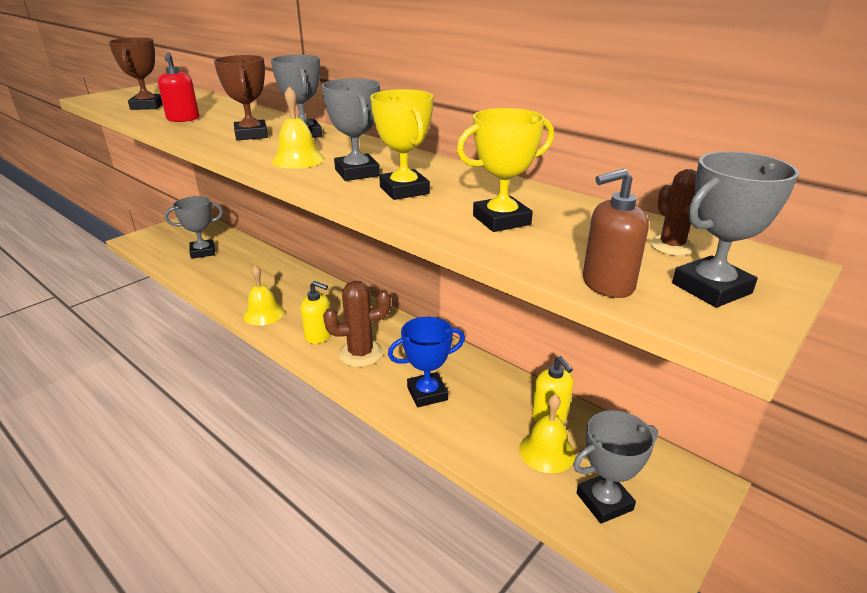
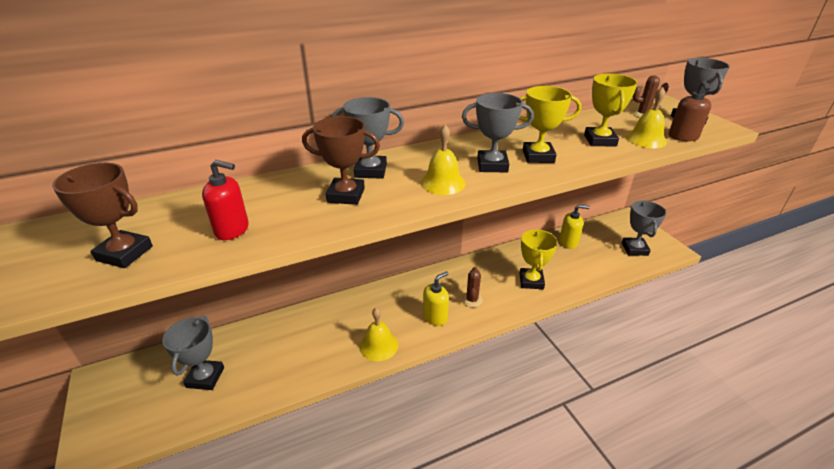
camera: 65 degrees left, 5 degrees up
(360, 353) = (472, 300): brown cactus -> brown cactus, size x0.60
(427, 393) = (531, 281): blue trophy -> yellow trophy
(547, 451) = (596, 253): yellow bell -> yellow bell (646, 139)

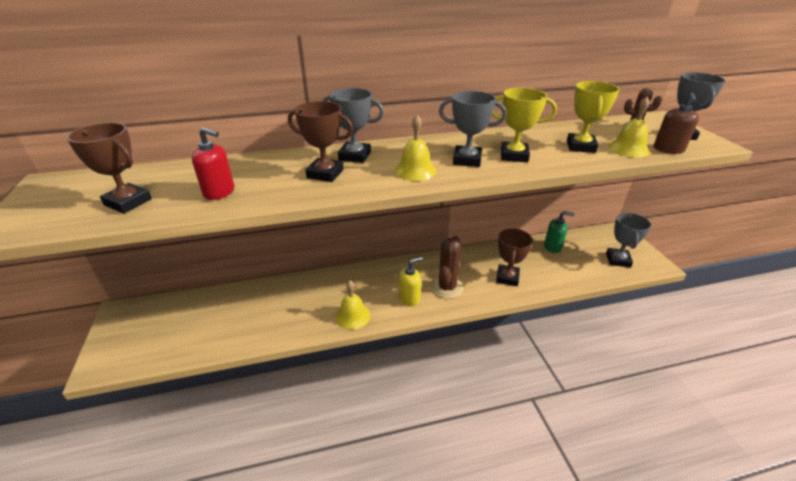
camera: 10 degrees right, 0 degrees up
(205, 377) = (202, 322): grey trophy -> none
(472, 300) = (447, 287): brown cactus -> brown cactus, size x1.67
(531, 281) = (507, 277): yellow trophy -> brown trophy
(568, 242) = (552, 247): yellow soap dispenser -> green soap dispenser

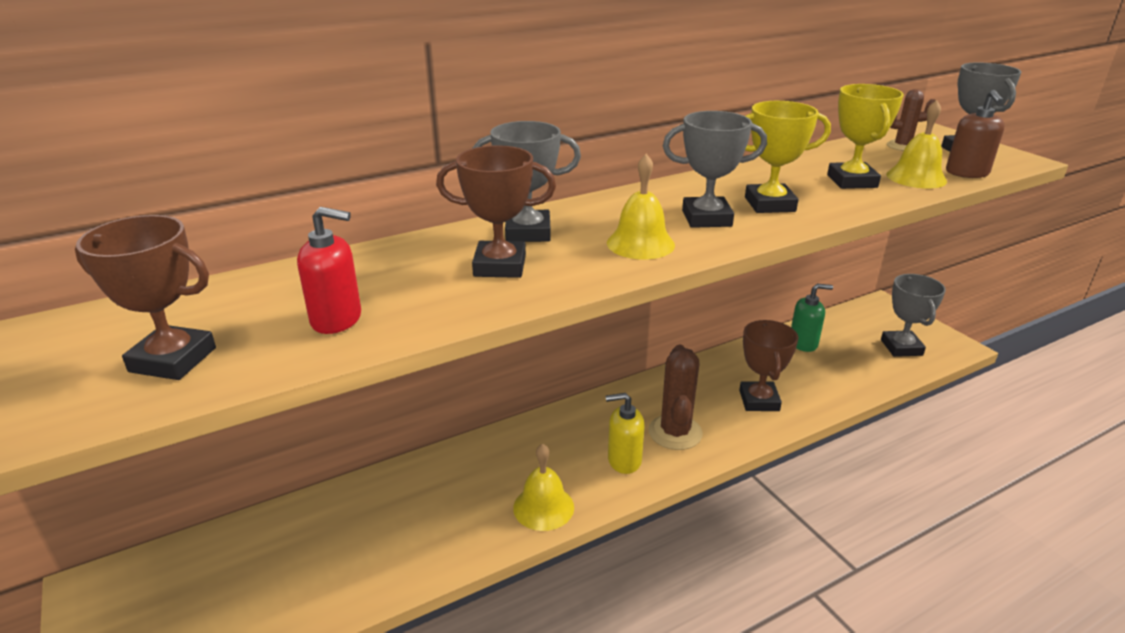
camera: 15 degrees left, 5 degrees down
(409, 298) = (624, 460): yellow soap dispenser -> yellow soap dispenser turned 135 degrees counterclockwise

